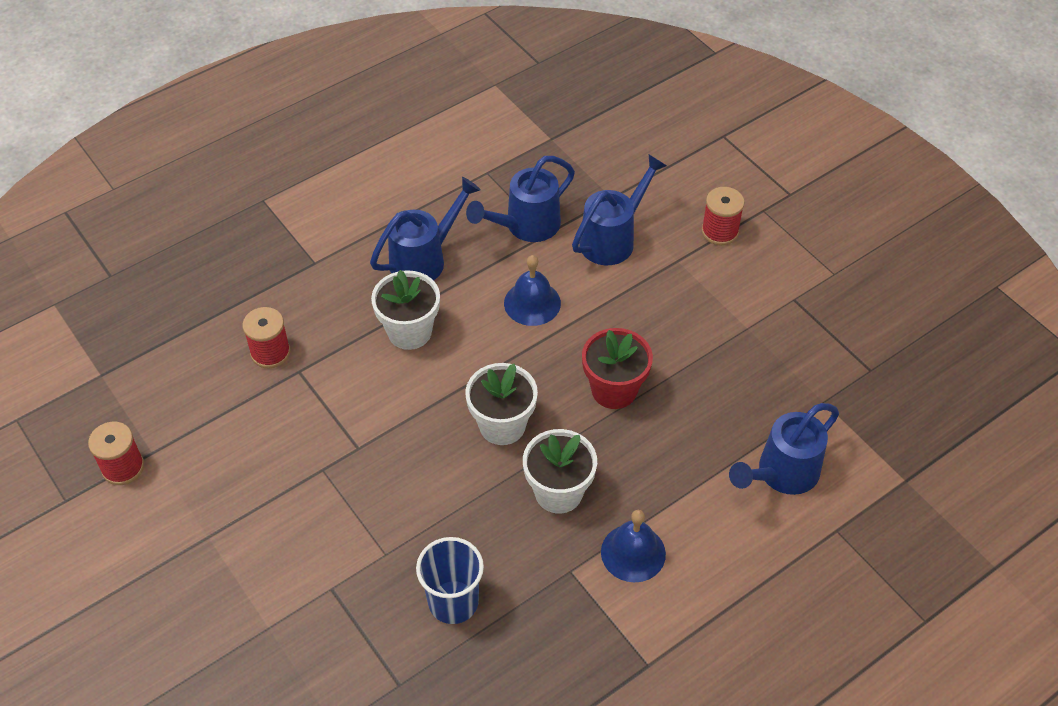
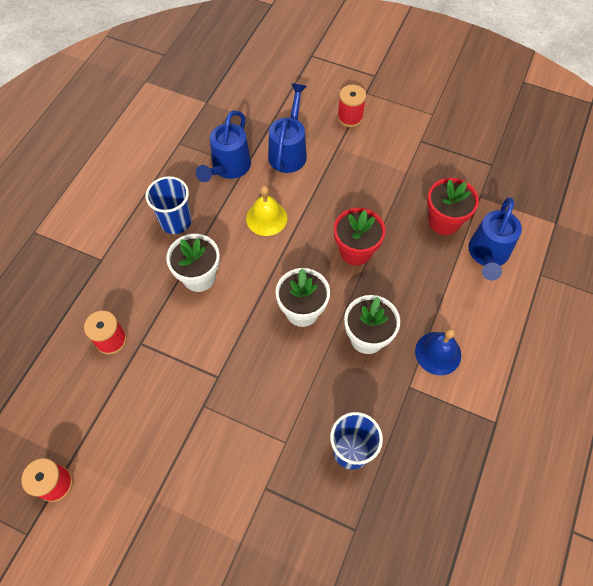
camera: 30 degrees left, 10 degrees up
(424, 259) = (176, 221): blue watering can -> blue cup
(532, 303) = (266, 218): blue bell -> yellow bell
(753, 408) = (444, 221): none -> red flower pot

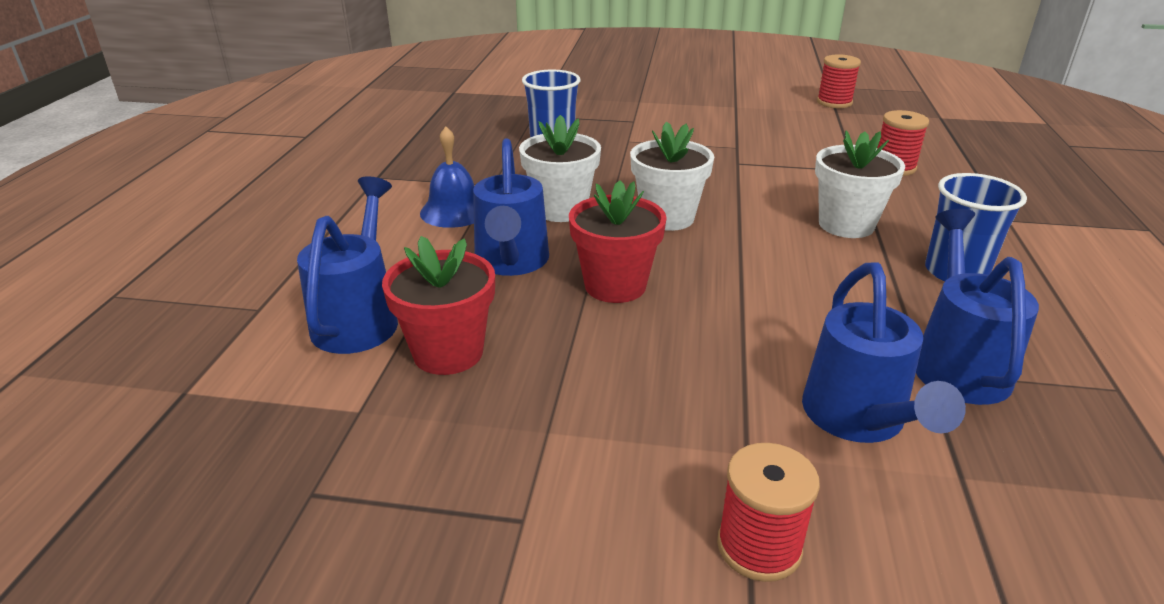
camera: 165 degrees right, 30 degrees down
(266, 218) = (805, 301): yellow bell -> none
(407, 285) = (511, 262): none -> blue watering can

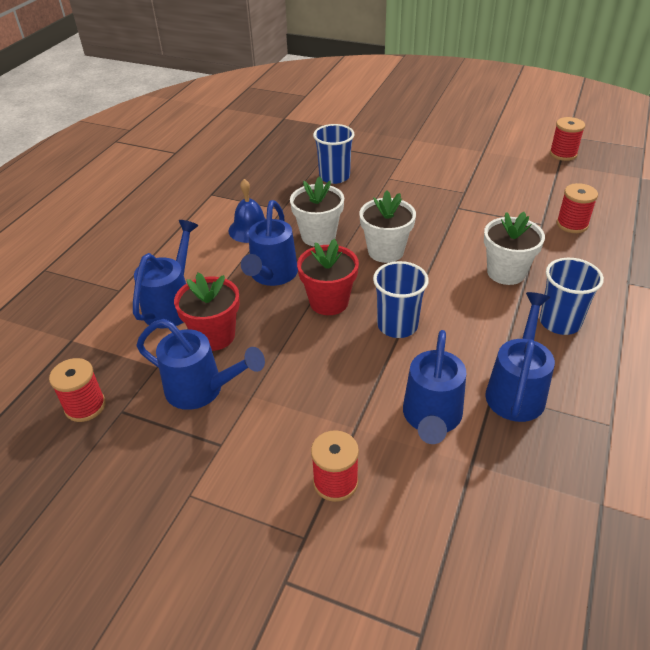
camera: 15 degrees right, 10 degrees up
(235, 496) = (85, 406): none -> red spool
(454, 435) = (201, 390): none -> blue watering can
(734, 303) = (397, 325): none -> blue cup

